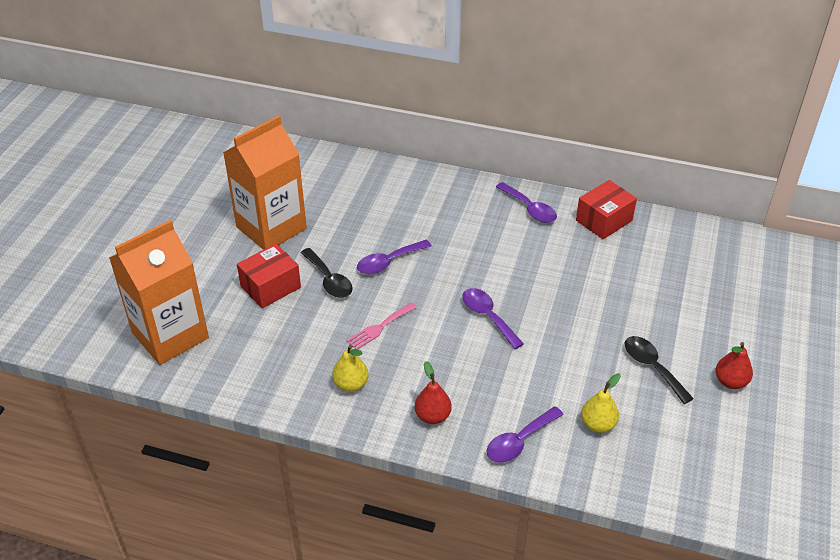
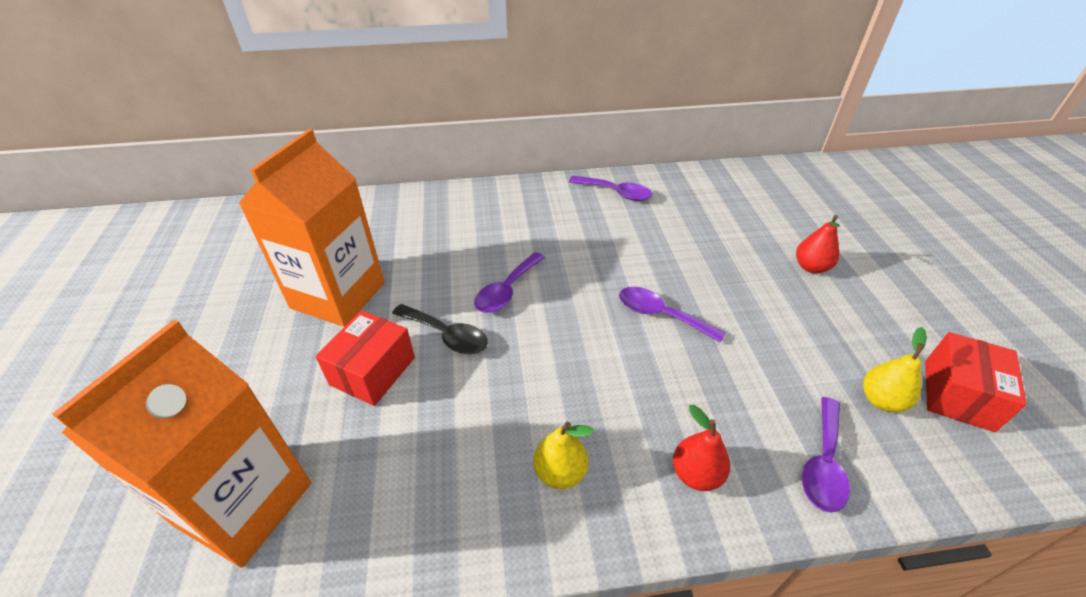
camera: 25 degrees left, 0 degrees up
(379, 327) = (546, 374): pink fork -> none
(604, 220) = (692, 184): red box -> red box (958, 395)
(652, 367) = (866, 310): black spoon -> none
(730, 382) = (946, 298): red pear -> red pear (811, 267)

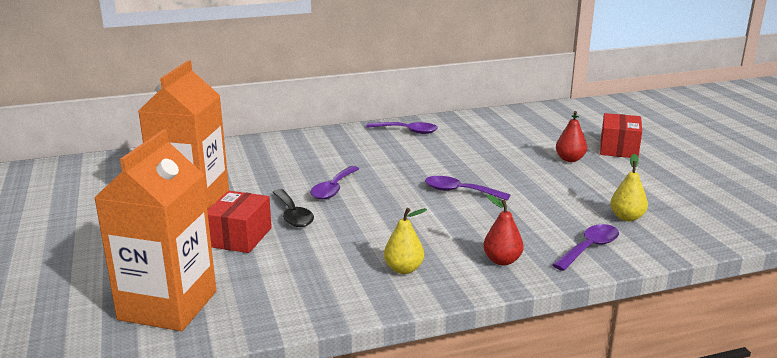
camera: 10 degrees left, 20 degrees down
(447, 335) = (293, 215): black spoon -> black spoon turned 45 degrees clockwise
(823, 464) = (589, 248): purple spoon -> purple spoon turned 150 degrees counterclockwise
(958, 395) = (679, 210): red box -> red box (619, 148)

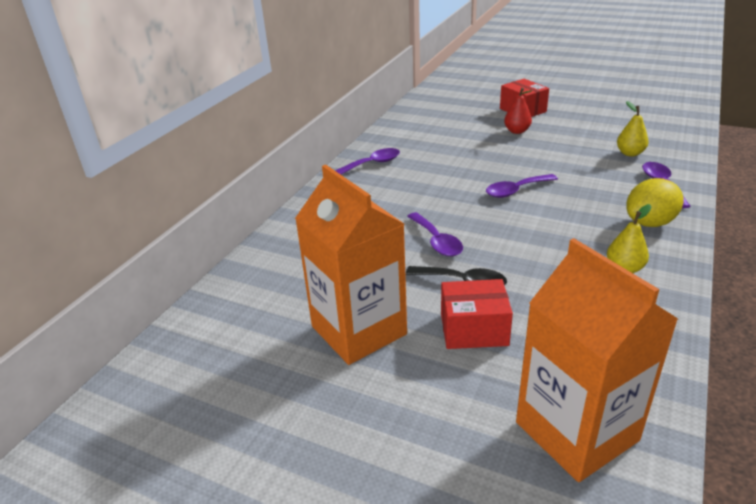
camera: 45 degrees left, 10 degrees up
(239, 237) = (474, 329): red box -> red box turned 60 degrees counterclockwise
(502, 260) = (649, 223): red pear -> yellow lemon

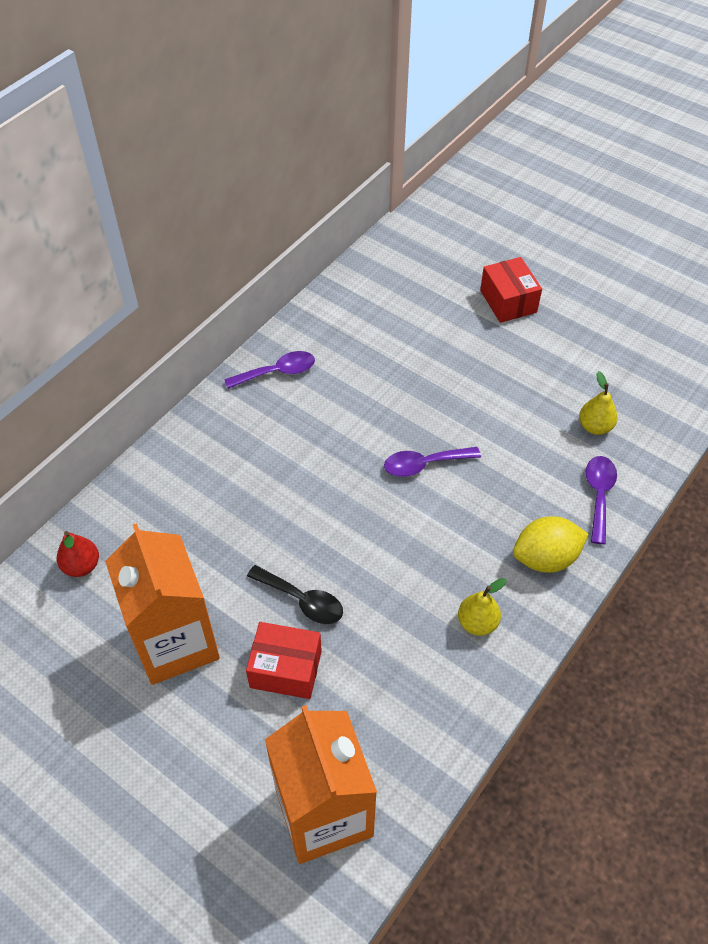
camera: 10 degrees right, 20 degrees up
(437, 241) = (300, 530): purple spoon -> none
(517, 131) = (479, 346): red pear -> red pear (81, 566)

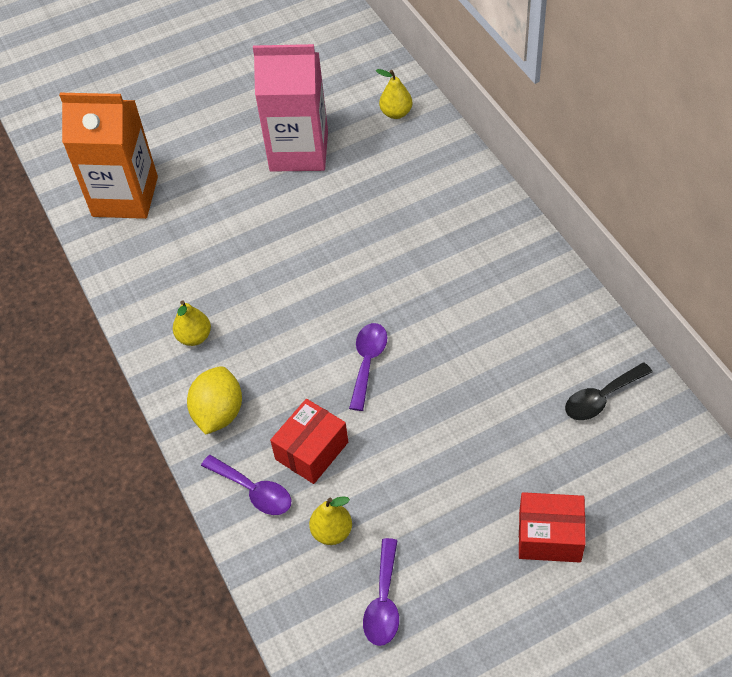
camera: 120 degrees right, 0 degrees up
(81, 566) = (396, 113): red pear -> yellow pear
(175, 642) = (299, 151): orange carton -> pink carton
(277, 372) = (538, 286): purple spoon -> purple spoon (384, 602)
(286, 669) = (237, 206): red box -> red box (311, 450)
(302, 600) = (286, 232): black spoon -> black spoon (601, 398)

